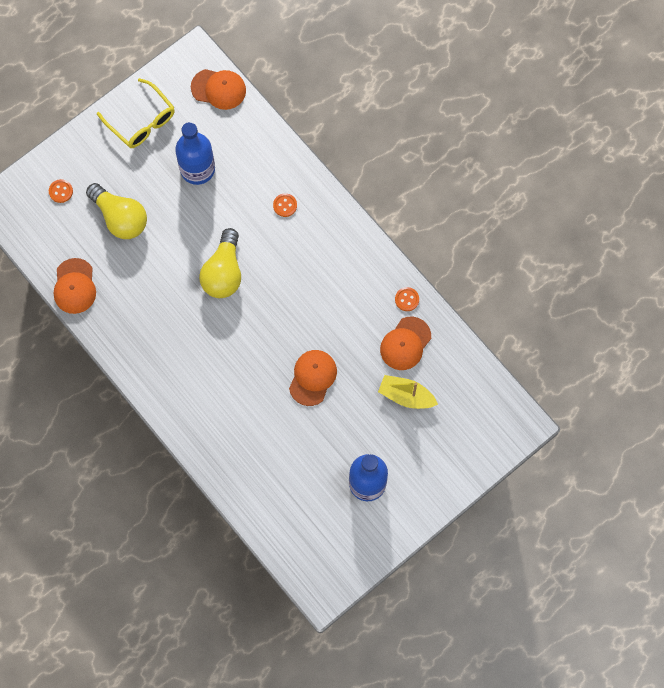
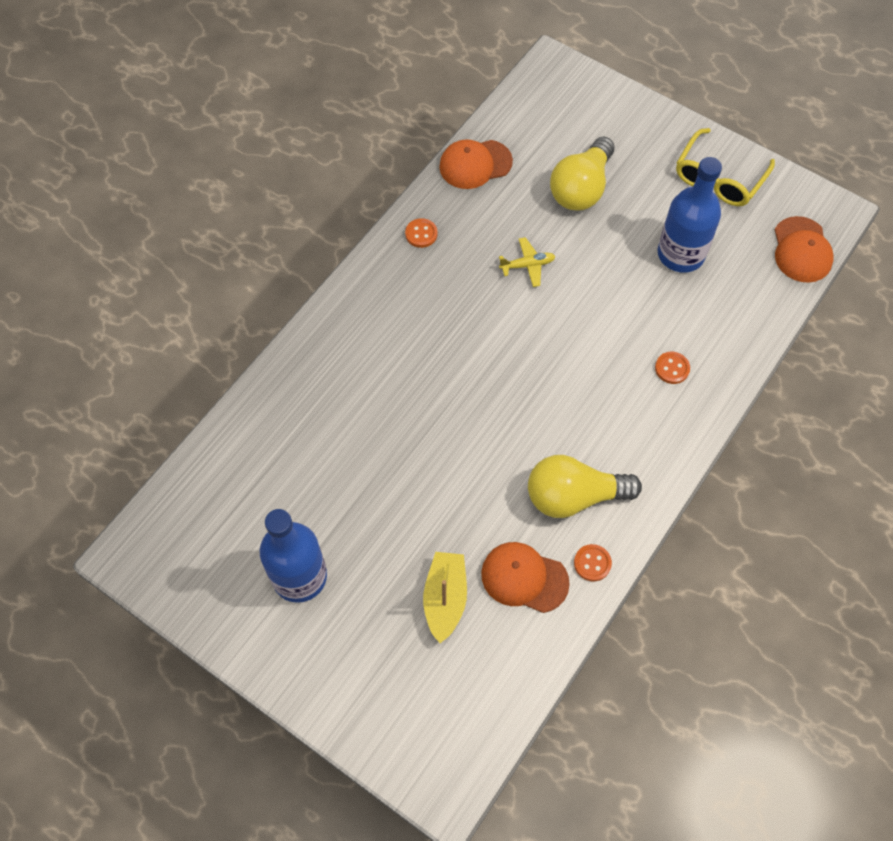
camera: 75 degrees right, 10 degrees down
(61, 191) = (591, 120): orange button -> orange button (421, 234)
(175, 274) = (527, 265): none -> yellow plane
(223, 272) = (549, 319): yellow light bulb -> yellow light bulb (573, 496)
(312, 377) = (436, 465): orange cap -> none

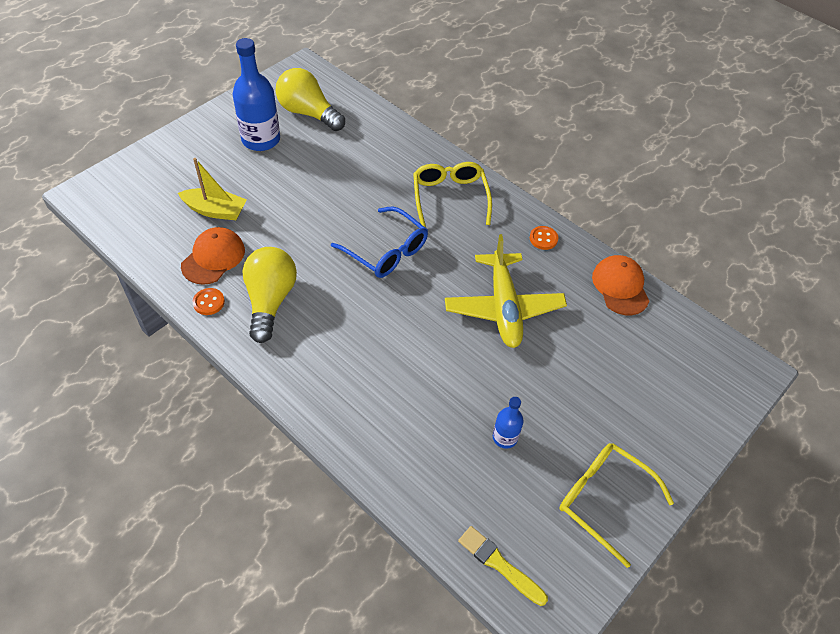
camera: 95 degrees right, 10 degrees down
(372, 332) = (450, 197): none -> yellow glasses
(473, 387) = (386, 251): none -> blue glasses
(527, 265) = (503, 307): yellow plane -> yellow plane, size x2.21
(581, 188) = (591, 366): yellow light bulb -> yellow light bulb (308, 113)
(672, 368) = (374, 399): orange button -> none
(680, 254) = (505, 437): blue bottle -> blue bottle, size x0.51
(801, 250) = (499, 564): orange cap -> yellow brush

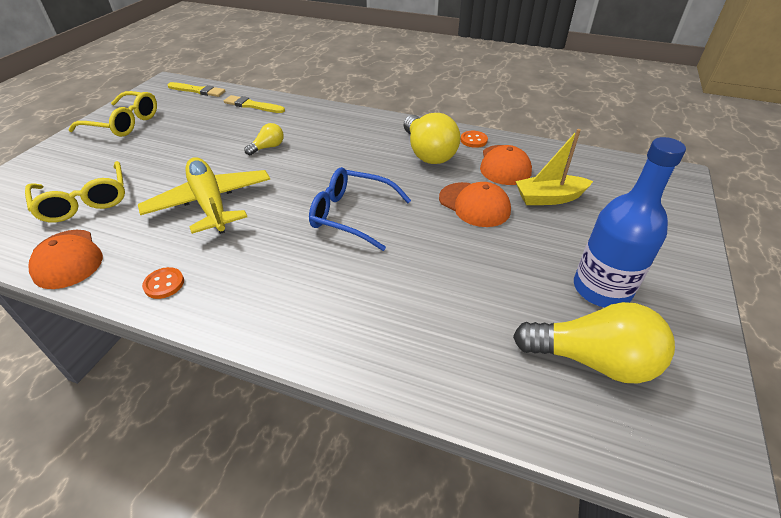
camera: 160 degrees right, 10 degrees down
(281, 226) = (474, 204): none -> orange cap
(427, 480) = (252, 105): none -> yellow brush
(431, 374) = (268, 147): none -> yellow light bulb
(450, 197) = (304, 297): yellow glasses -> yellow glasses (84, 201)
(505, 437) = (200, 132): blue bottle -> none

